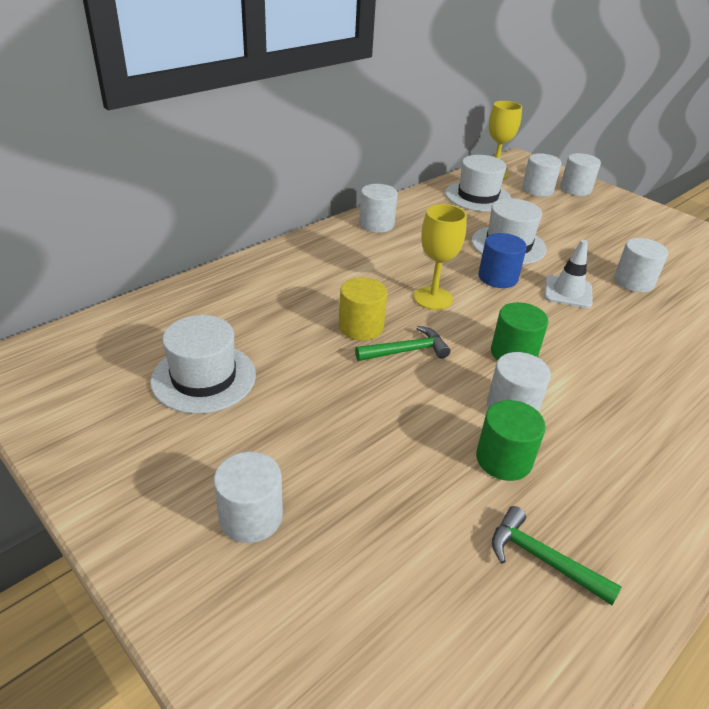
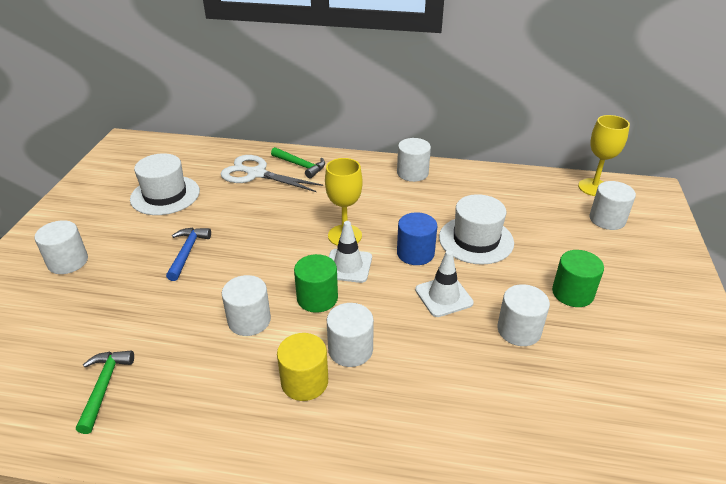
camera: 55 degrees right, 0 degrees up
(254, 299) = (256, 174): none -> white scissors
(348, 404) = (187, 252): none -> blue hammer
(361, 327) = (273, 222): yellow cylinder -> yellow cylinder (304, 382)
(406, 351) = (266, 250): green hammer -> green hammer (301, 166)
(478, 196) = (535, 195): white hat -> none
(481, 317) = (348, 266): none -> white traffic cone
(503, 459) = (188, 336): green cylinder -> green cylinder (572, 293)
(575, 189) = (651, 239): white cylinder -> white cylinder (350, 349)

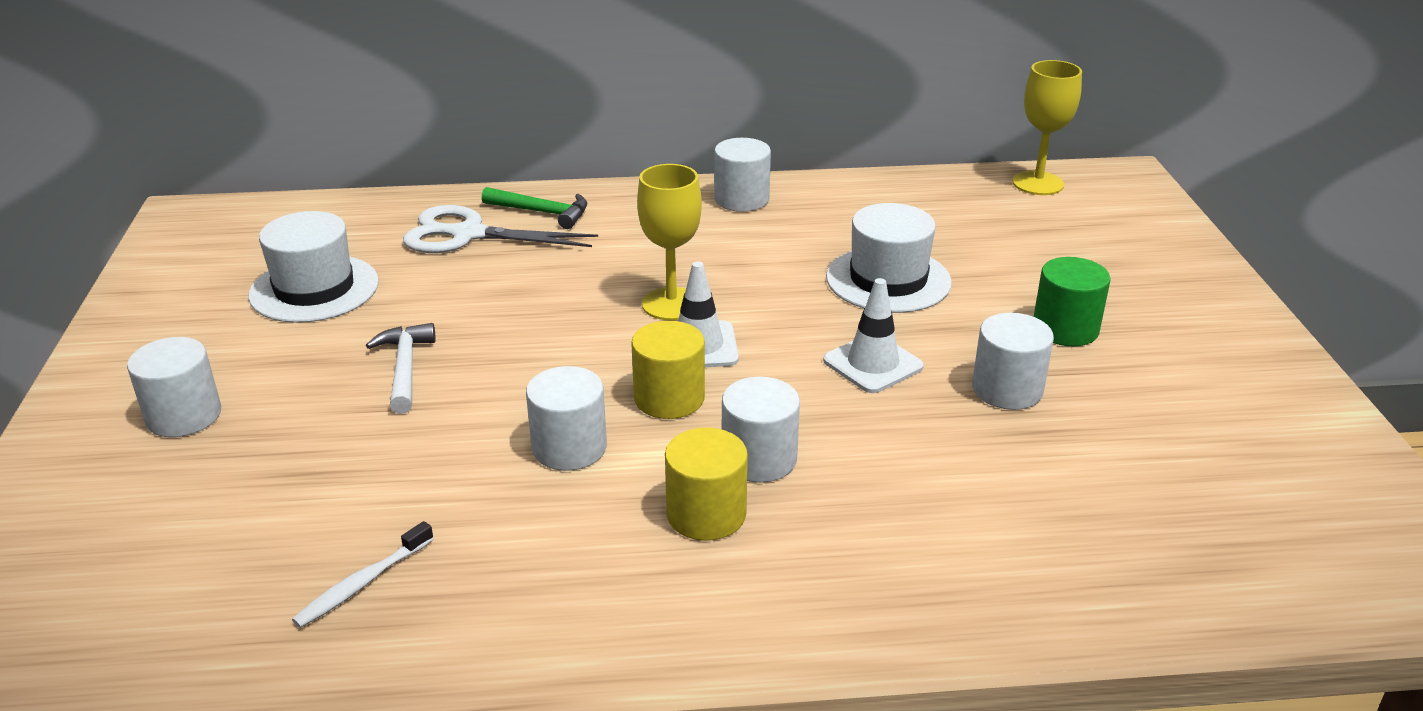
camera: 15 degrees left, 5 degrees down
(104, 386) = (362, 583): green hammer -> white toothbrush
(187, 252) = (405, 368): blue hammer -> white hammer
(317, 298) = (669, 398): green cylinder -> yellow cylinder
(415, 253) = (800, 312): blue cylinder -> none
(607, 219) = (1075, 224): white cylinder -> none

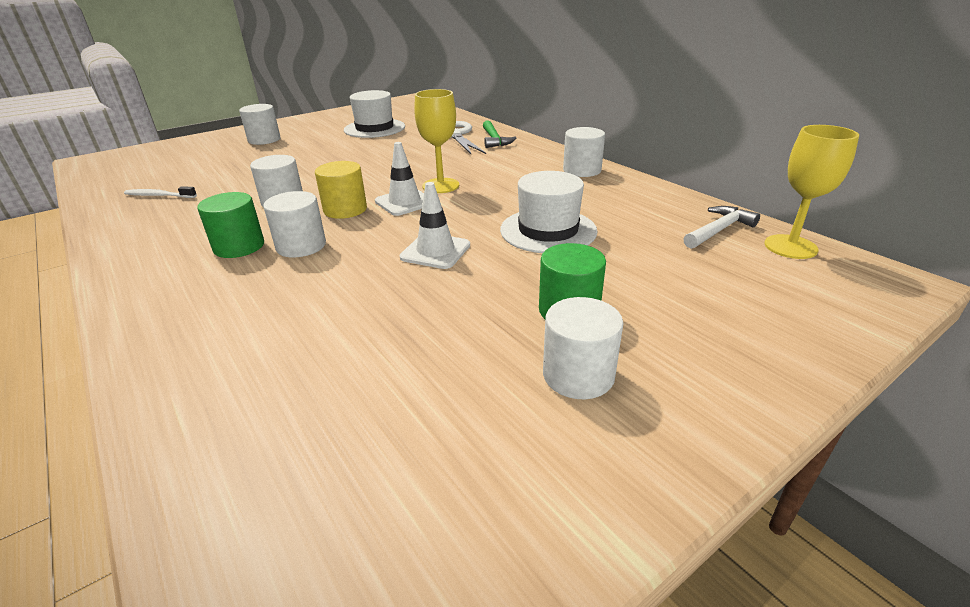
camera: 60 degrees right, 0 degrees up
(405, 368) = (326, 157): white hammer -> white hammer (719, 230)
(706, 514) = (239, 246): yellow cylinder -> green cylinder
(1007, 389) = (450, 306): white cylinder -> white cylinder (578, 375)

